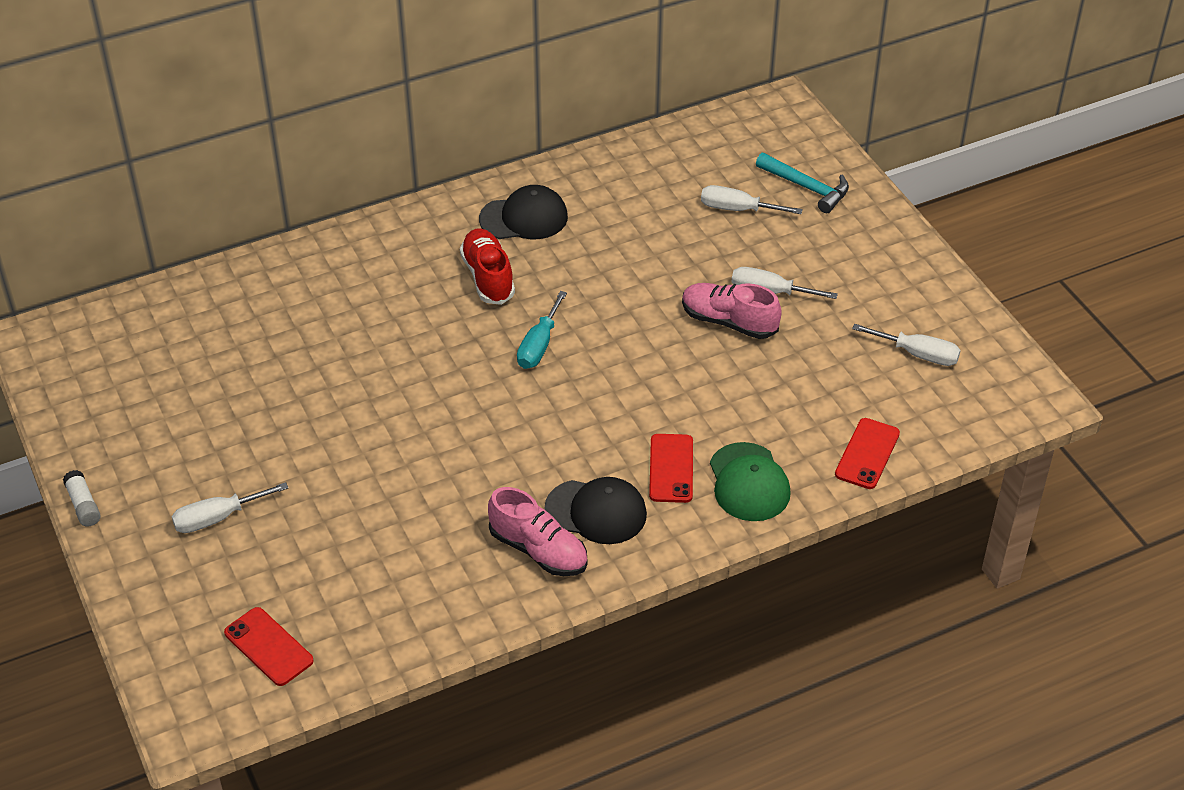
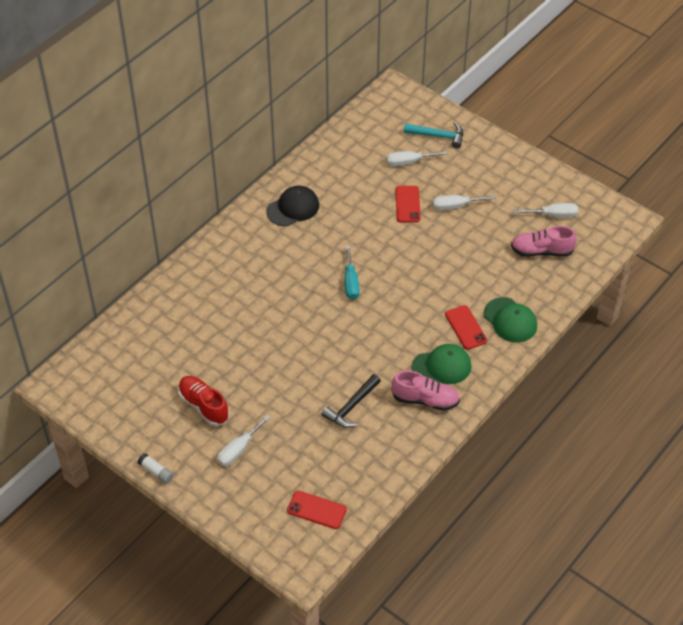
camera: 25 degrees left, 5 degrees up
(421, 519) = (352, 406): none -> black hammer
(488, 277) = (296, 251): red shoe -> red shoe (204, 406)
(596, 512) = (442, 367): black cap -> green cap
(729, 322) = (444, 231): pink shoe -> pink shoe (541, 251)
(867, 454) = (560, 281): red phone -> red phone (407, 204)

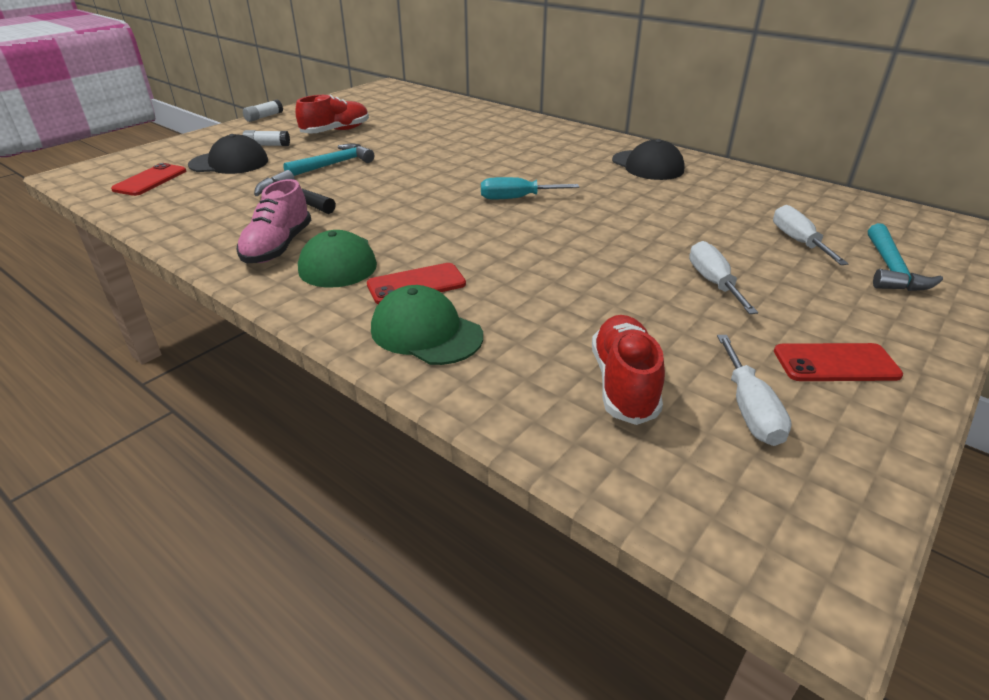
camera: 90 degrees right, 15 degrees down
(238, 449) = (267, 145): white screwdriver -> white glue stick
(280, 466) = (229, 163): none -> black cap
(285, 394) = (334, 164): none -> turquoise hammer
(407, 204) = (695, 239): red phone -> red phone (835, 363)
(510, 320) = (426, 332): green cap -> green cap turned 75 degrees clockwise
(541, 251) = (623, 383): pink shoe -> red shoe

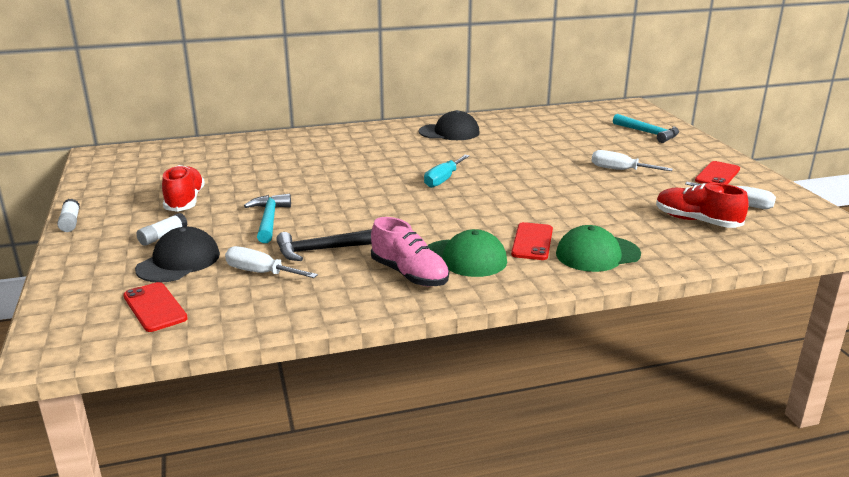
camera: 55 degrees left, 10 degrees down
(798, 241) = (598, 138): white screwdriver -> white screwdriver (261, 273)

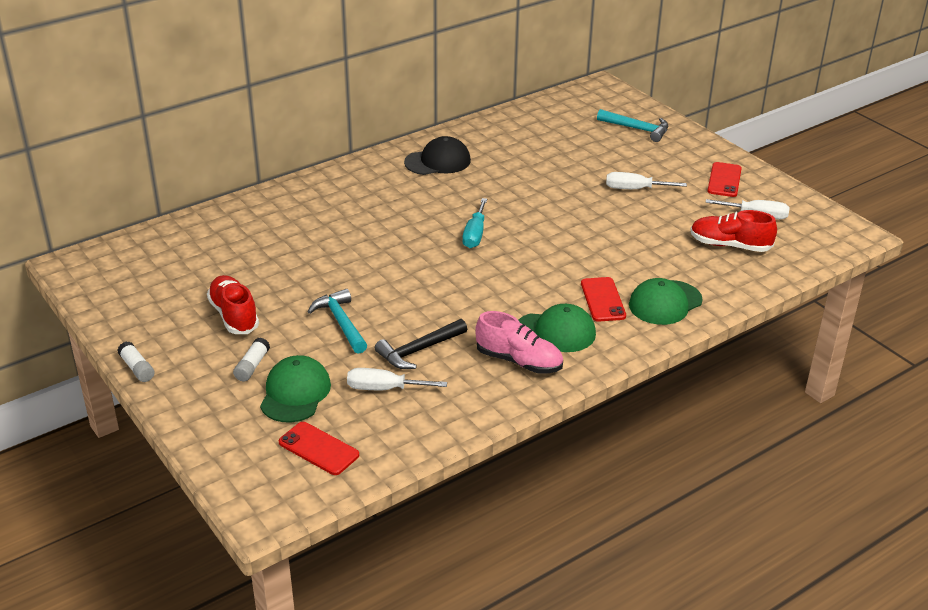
camera: 20 degrees left, 10 degrees up
(179, 261) = (295, 393): black cap -> green cap

